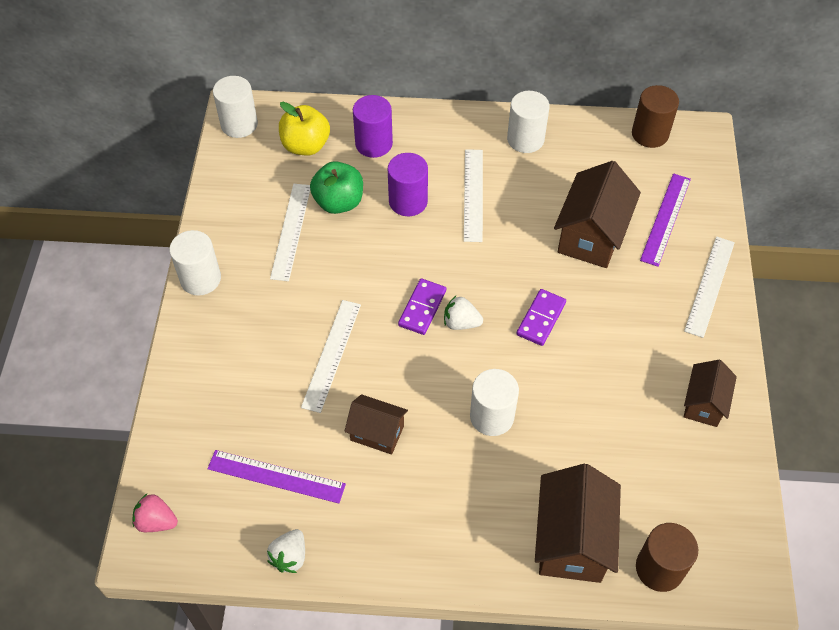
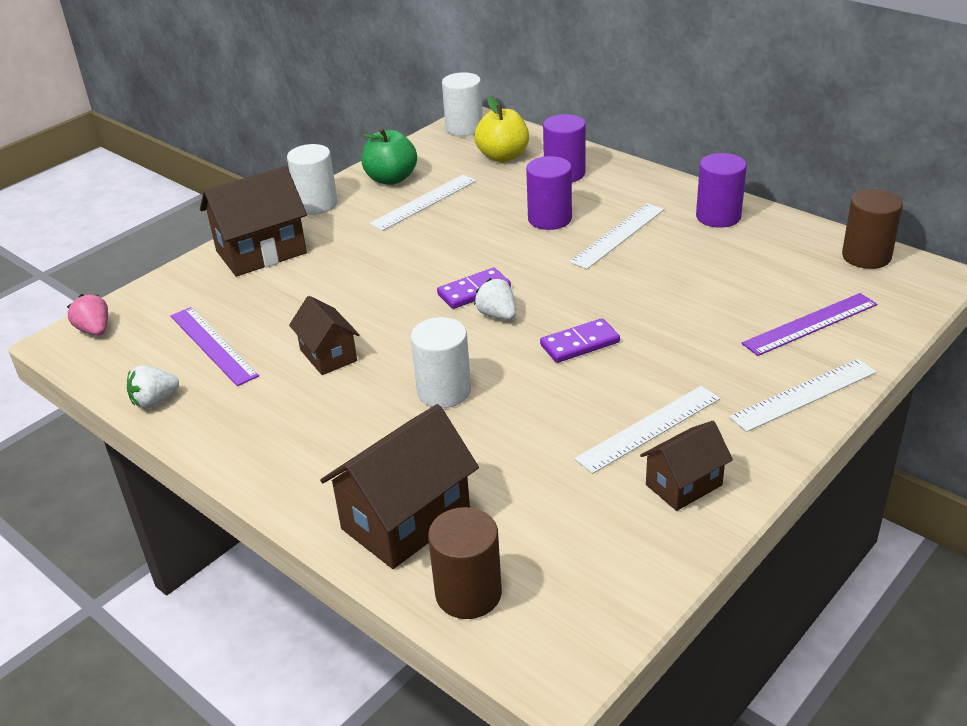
camera: 40 degrees right, 20 degrees down
(332, 355) = (357, 289): white ruler -> white ruler (649, 428)
(339, 202) = (487, 199): green apple -> green apple (391, 179)
(525, 139) = (718, 216): white cylinder -> purple cylinder
(591, 235) = (708, 306): brown house -> brown house (261, 252)

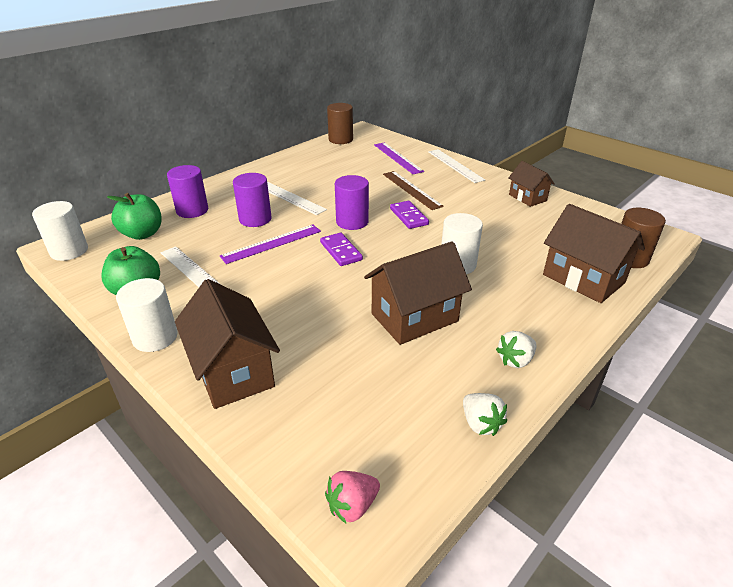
camera: 90 degrees left, 0 degrees up
(213, 345) = (393, 391): purple ruler -> purple ruler (271, 243)
(328, 355) = (414, 317): brown house -> brown house, size x1.68
(497, 315) = (372, 243): white strawberry -> white strawberry (515, 360)
(503, 156) = (142, 234): yellow apple -> green apple
(649, 428) = (486, 202): white ruler -> none
(677, 344) = (411, 190): none -> brown ruler
(718, 216) = (283, 168): purple cylinder -> purple cylinder (352, 222)

